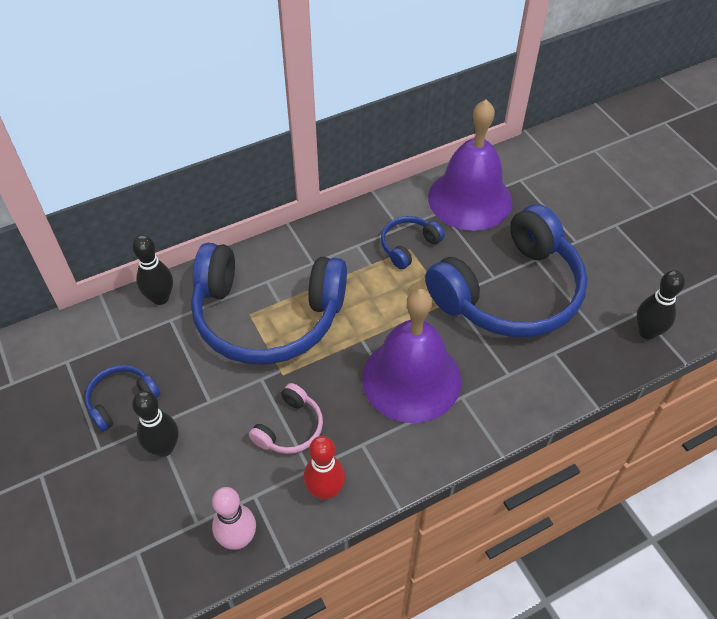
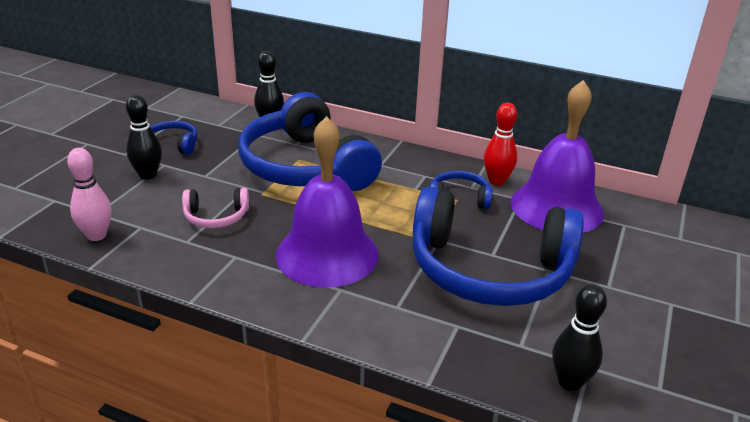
camera: 50 degrees right, 20 degrees down
(325, 490) = (174, 256): red bowling pin -> red bowling pin (496, 181)

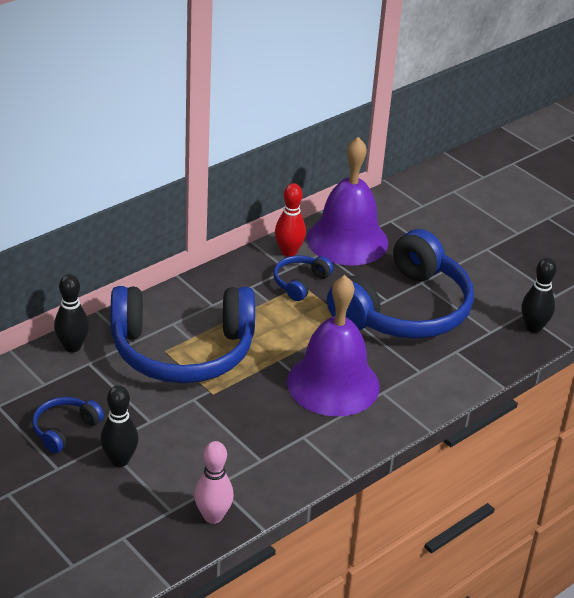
camera: 65 degrees left, 5 degrees up
(216, 217) = (233, 432): pink headphones -> none

